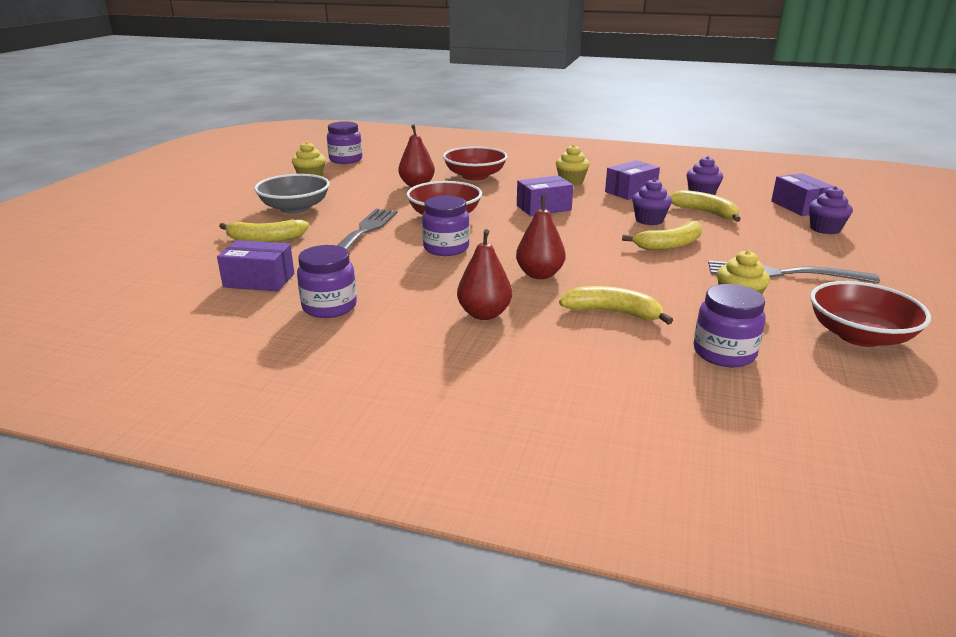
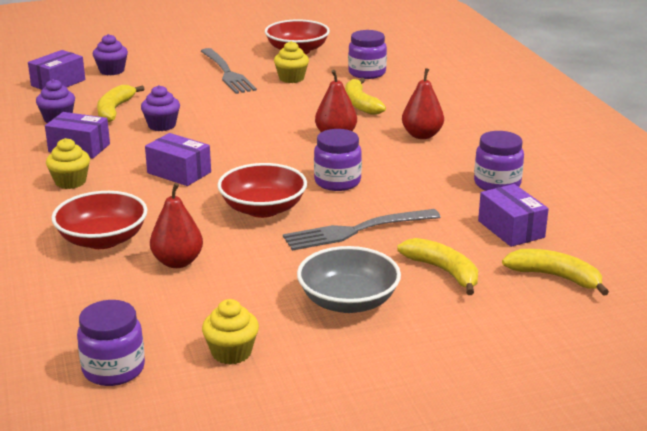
camera: 125 degrees left, 0 degrees up
(670, 245) = (214, 109): yellow banana -> yellow banana (555, 277)

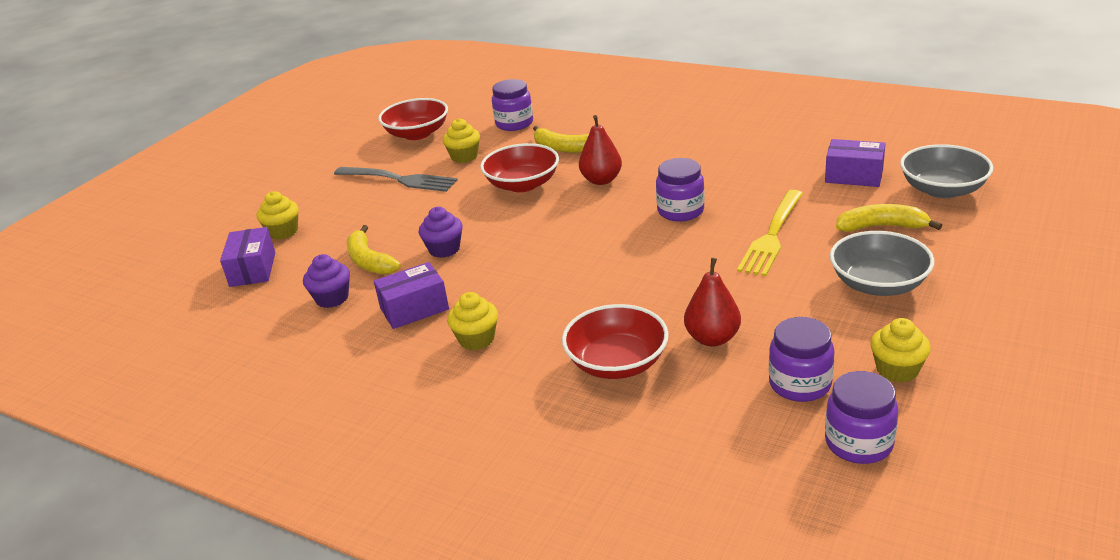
camera: 40 degrees left, 5 degrees up
(112, 71) = (283, 232): purple cupcake -> yellow cupcake
(179, 172) = (550, 275): purple box -> none
(263, 209) = (677, 261): red bowl -> red bowl (522, 184)
(356, 230) = (772, 235): grey fork -> yellow fork
(422, 135) = (658, 147): red pear -> none
(497, 184) = (779, 152): purple jar -> purple jar (800, 384)
(555, 277) = (942, 189): yellow banana -> grey bowl

